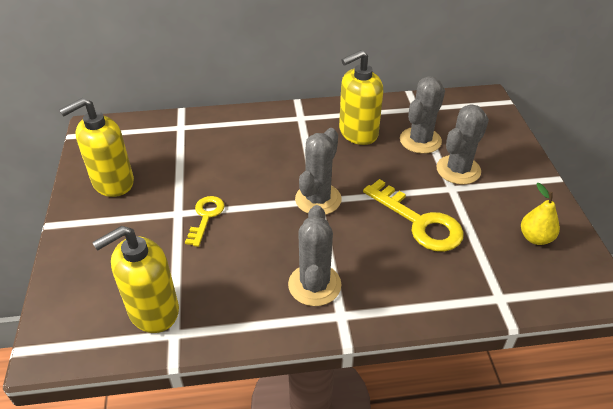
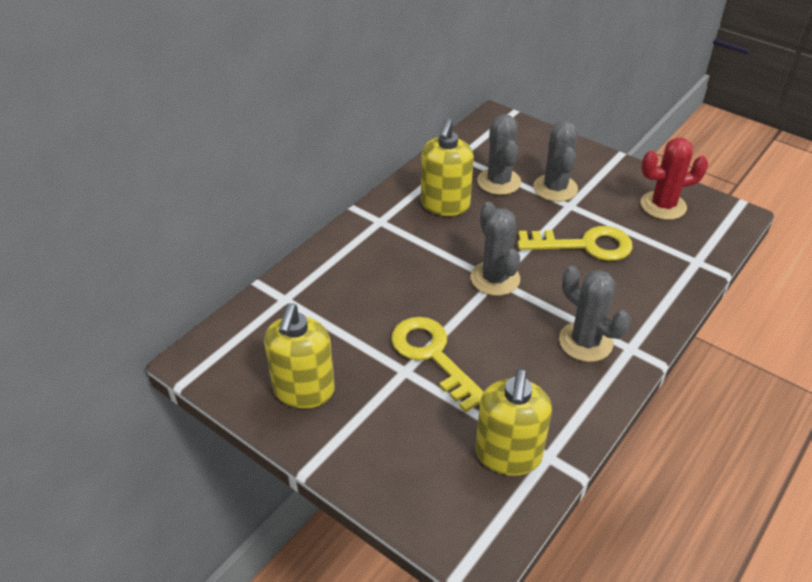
camera: 45 degrees left, 0 degrees up
(206, 217) = (432, 356): yellow key -> yellow key, size x1.69
(535, 238) = (663, 206): yellow pear -> red cactus

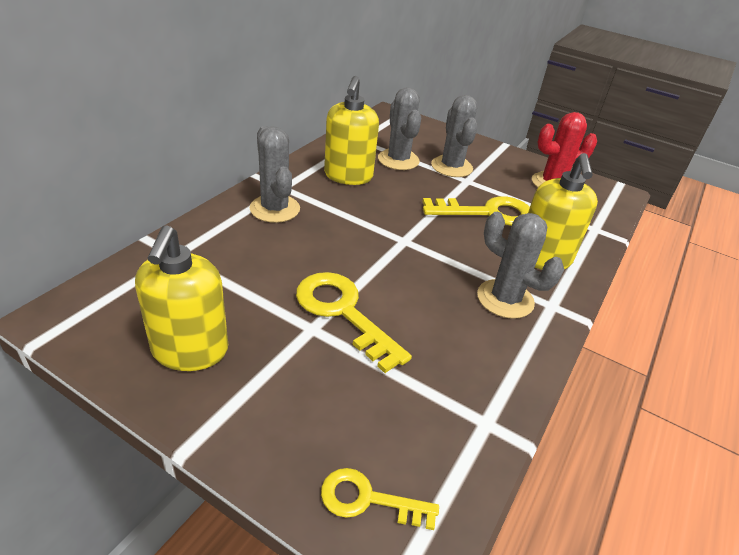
camera: 10 degrees left, 5 degrees down
(444, 512) = (368, 499): none -> yellow key
(495, 278) = (403, 239): grey cactus -> grey cactus (275, 209)
(508, 455) = (440, 422): yellow soap dispenser -> yellow soap dispenser (543, 258)

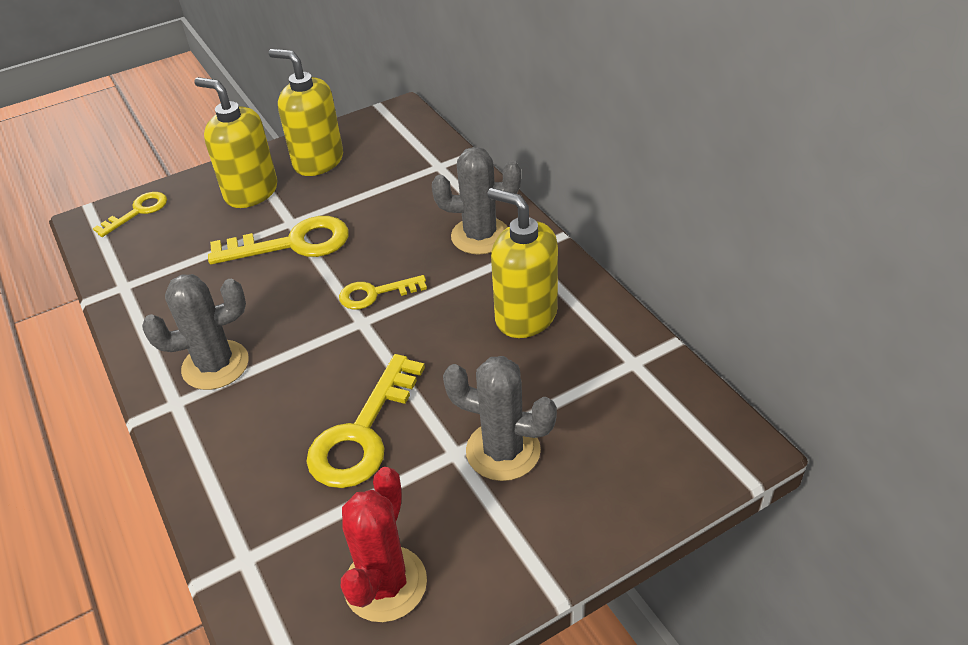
camera: 125 degrees right, 5 degrees up
(372, 242) = (375, 294): none -> yellow key
(398, 160) = (550, 388): grey cactus -> none
(543, 258) = (240, 442): yellow soap dispenser -> yellow soap dispenser (251, 192)

